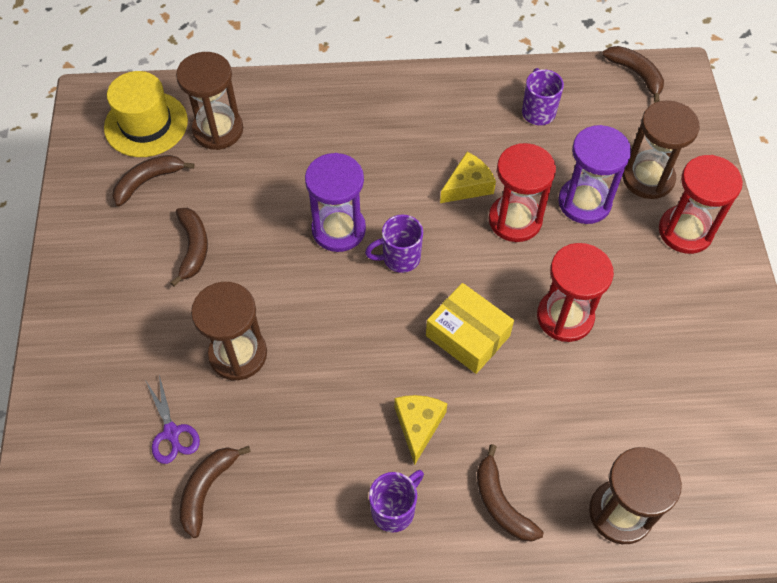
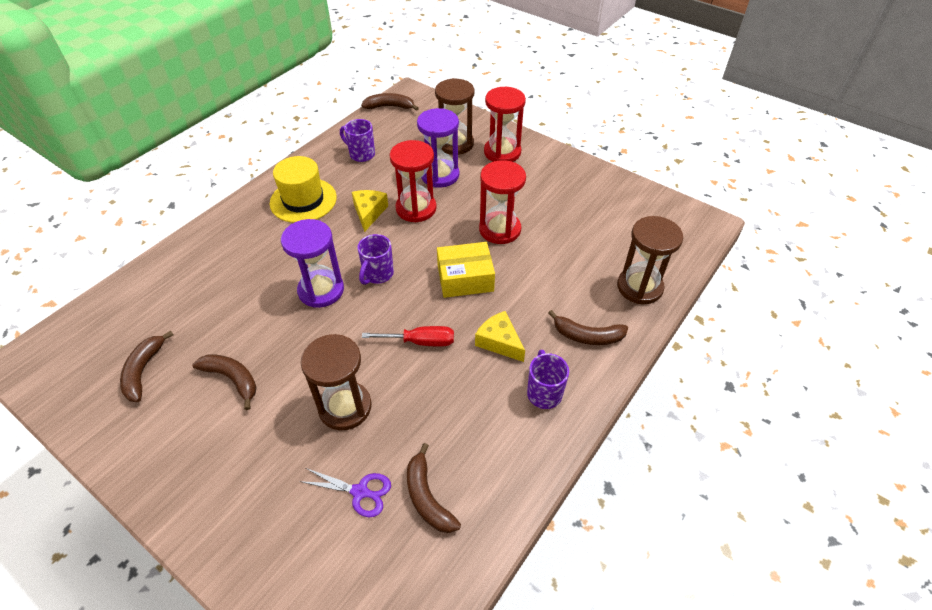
camera: 50 degrees left, 10 degrees down
(146, 124) = (96, 341): yellow hat -> yellow hat (303, 200)
(218, 130) = (162, 303): brown hourglass -> none
(356, 357) = (420, 342): none -> red screwdriver

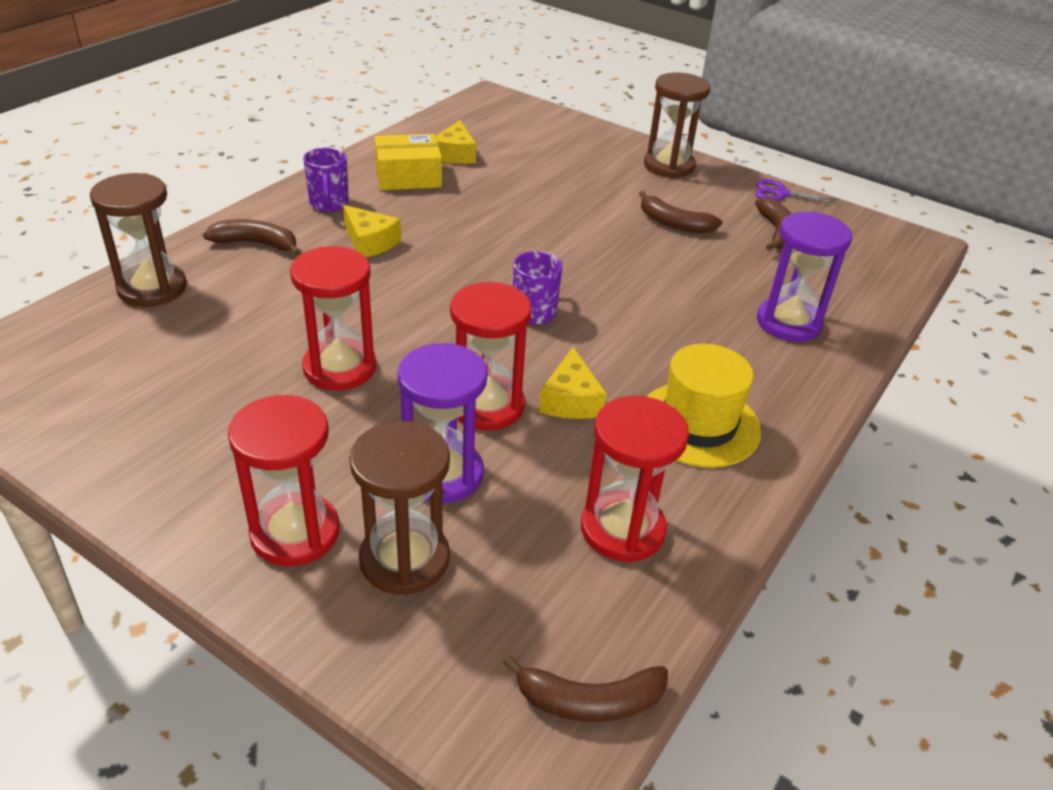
camera: 175 degrees right, 10 degrees down
(321, 290) = (609, 296): purple hourglass -> purple hourglass (788, 323)
(345, 407) = (544, 202): brown hourglass -> brown hourglass (669, 166)
(360, 492) = (515, 158): purple scissors -> purple scissors (781, 194)
(361, 154) = (622, 529): purple mug -> red hourglass
(420, 342) = (468, 245): red screwdriver -> none
(427, 497) = (455, 154): brown banana -> yellow cheese
(465, 278) = (406, 304): yellow box -> yellow box (408, 176)

